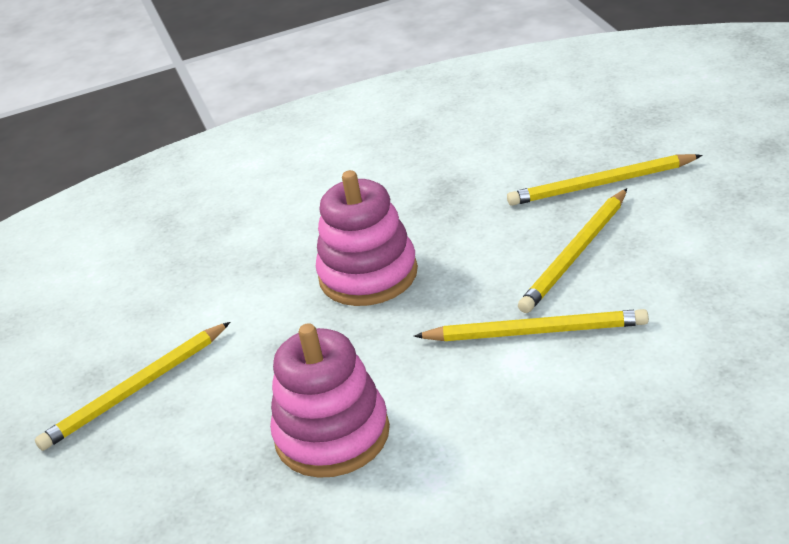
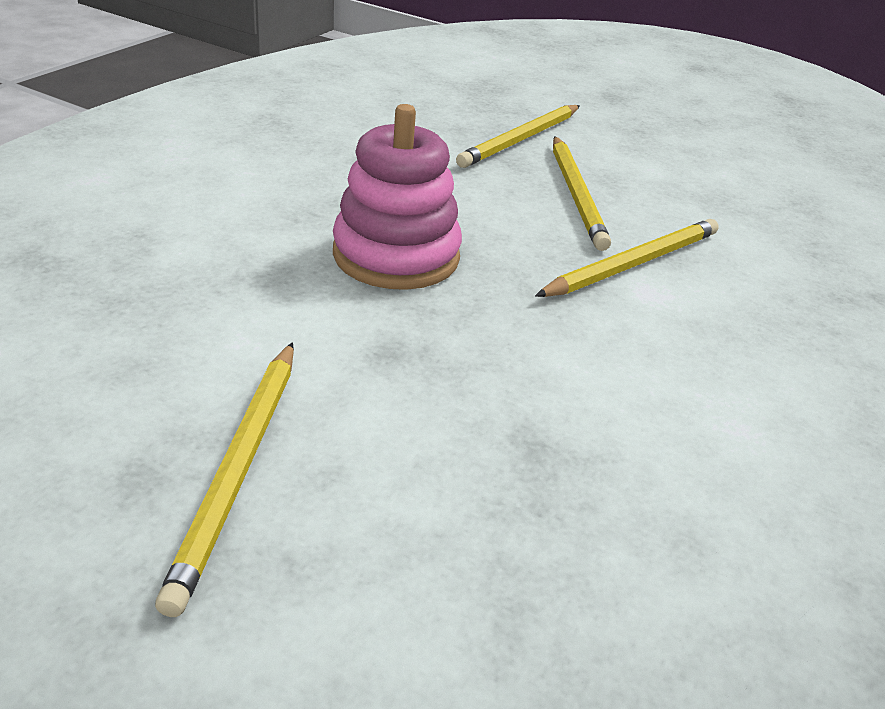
camera: 50 degrees left, 0 degrees up
(332, 435) = (574, 423): pink stacking toy -> none

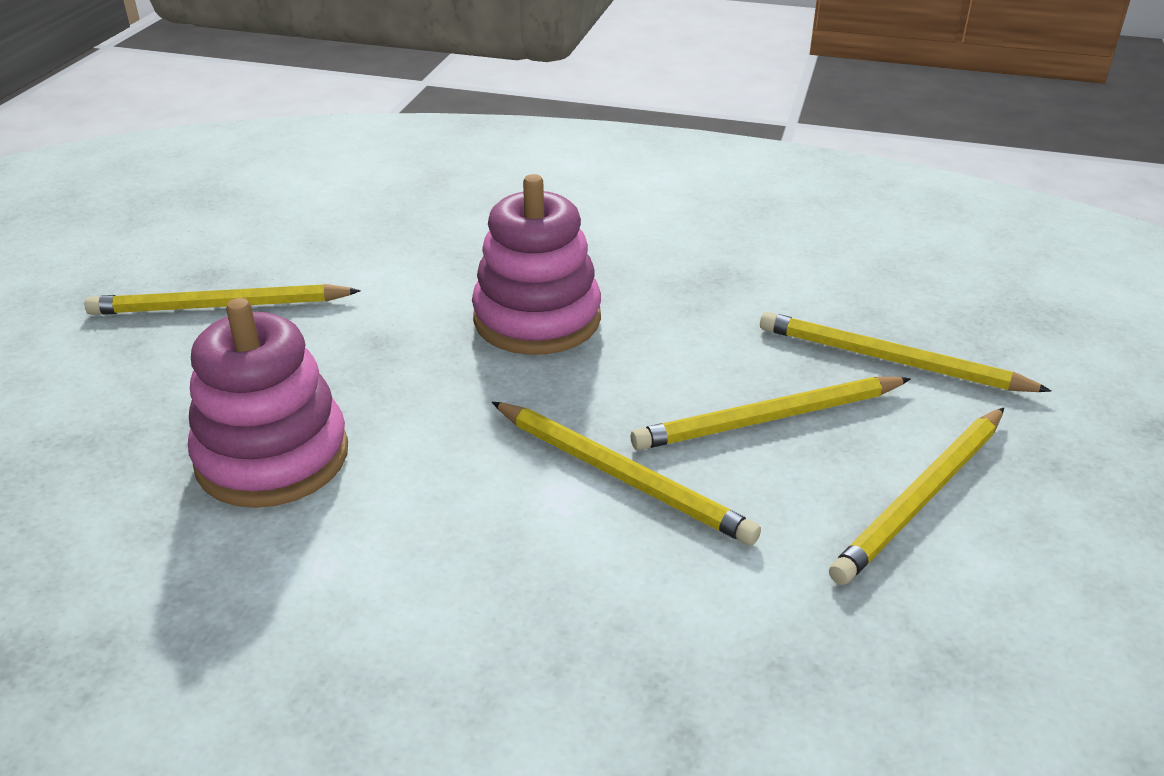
camera: 80 degrees right, 0 degrees up
(578, 445) = (272, 457): none -> pink stacking toy
(667, 172) = (922, 498): none -> yellow pencil

